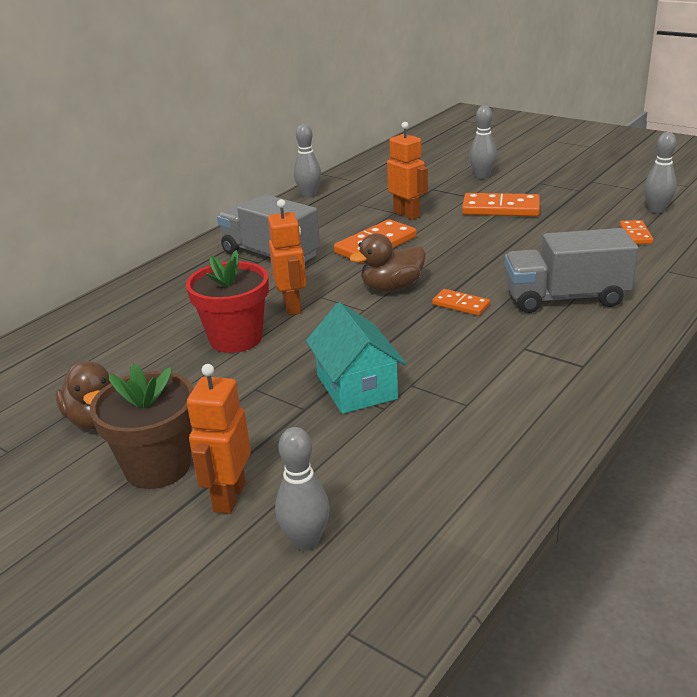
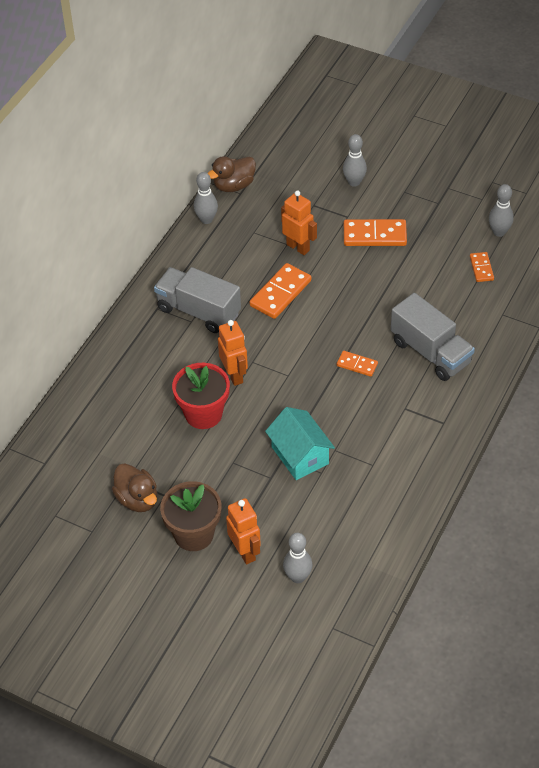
camera: 10 degrees left, 20 degrees up
(229, 497) = (245, 552): orange robot -> orange robot turned 150 degrees clockwise
(391, 287) = (303, 348): brown duck -> brown duck (234, 185)
(565, 298) = (430, 352): grey truck -> grey truck turned 120 degrees counterclockwise

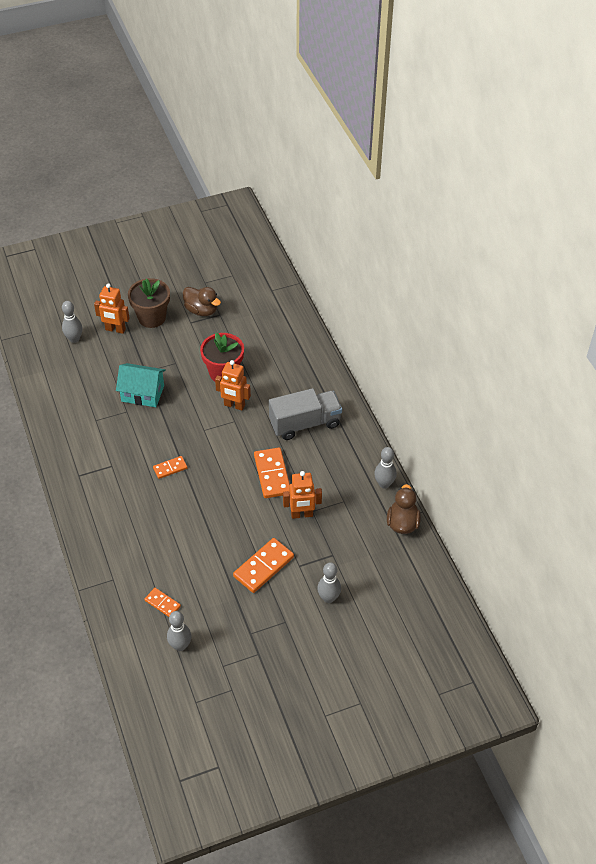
camera: 130 degrees right, 0 degrees up
(137, 499) = (201, 310): brown duck -> brown duck turned 150 degrees counterclockwise
(430, 352) = (133, 513): grey truck -> none

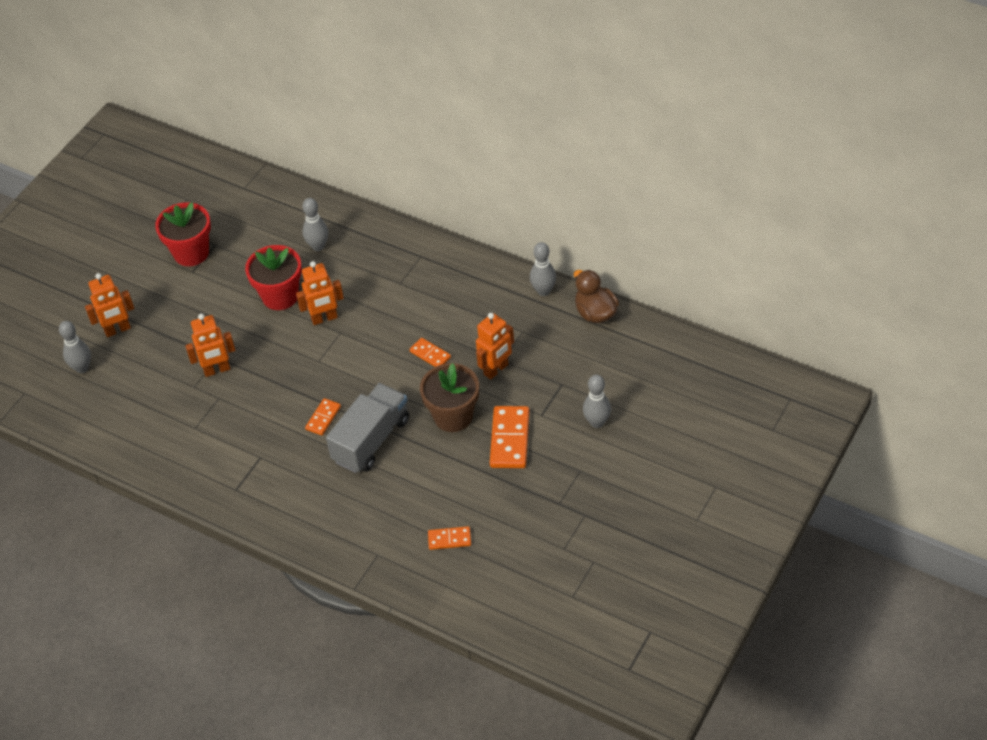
camera: 35 degrees left, 0 degrees up
(143, 393) = (217, 370): turquoise house -> orange robot
(152, 317) = (145, 293): brown flower pot -> brown flower pot (453, 416)
(180, 645) = (506, 561): grey bowling pin -> grey bowling pin (318, 246)
(201, 310) = (191, 253): brown duck -> red flower pot
(272, 474) = (430, 354): orange domino -> orange domino, size x0.57
(305, 423) = (412, 288): grey truck -> grey truck (371, 440)

